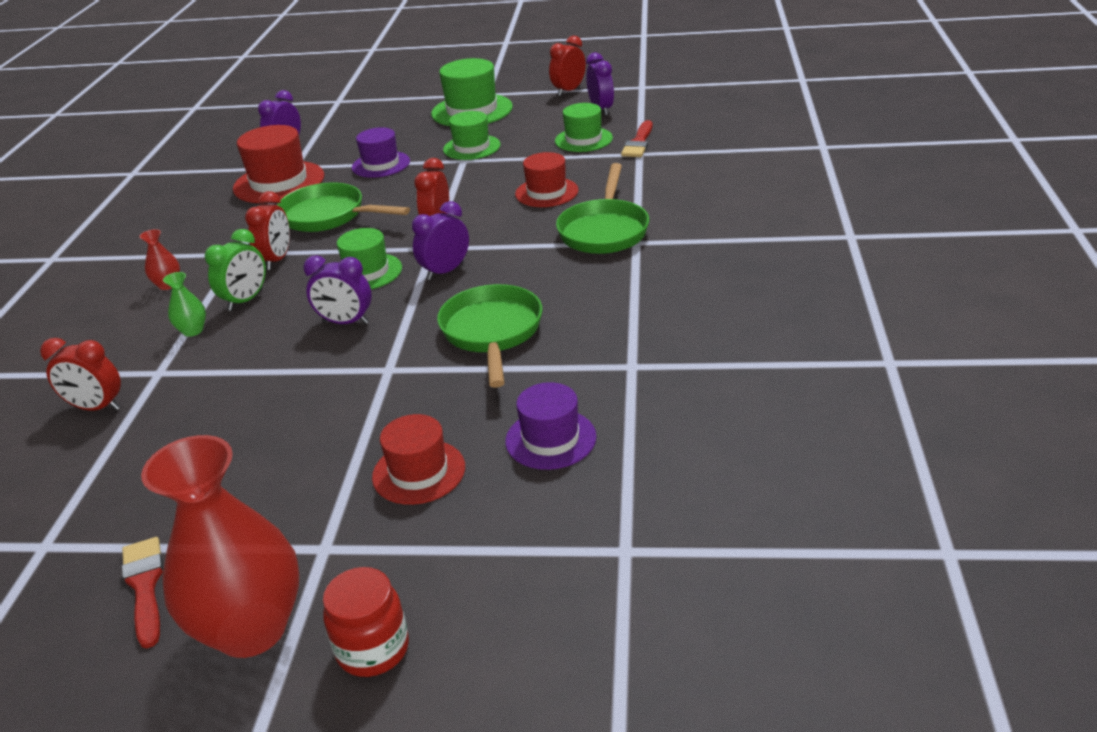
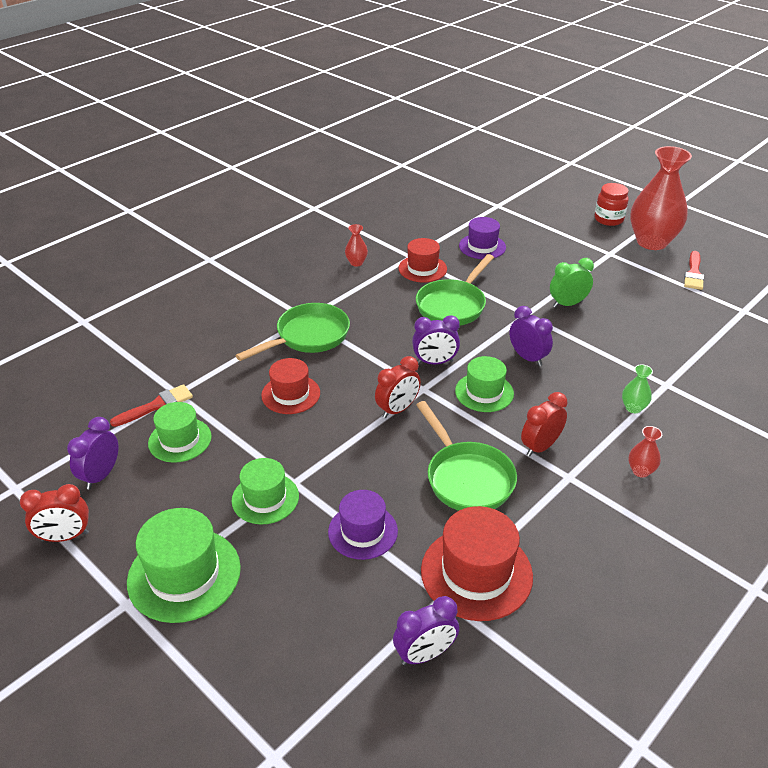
camera: 145 degrees left, 5 degrees up
(96, 407) = (712, 378): red clock -> none
(246, 300) = (584, 416): green clock -> green clock (567, 304)
(419, 472) = (550, 261): red hat -> red hat (422, 269)
(685, 320) = (356, 263): none -> red vase

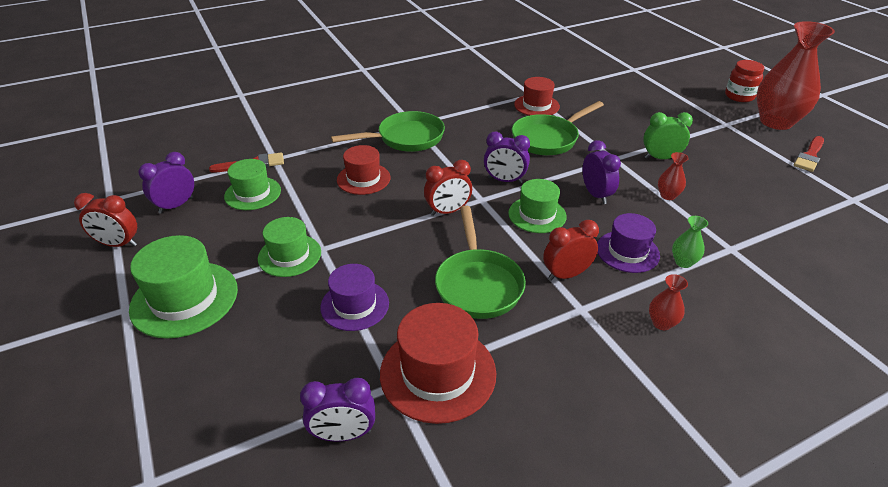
camera: 20 degrees right, 0 degrees up
(356, 263) = (481, 91): red vase -> red vase (668, 195)
(482, 246) = (601, 98): purple hat -> purple hat (627, 251)

